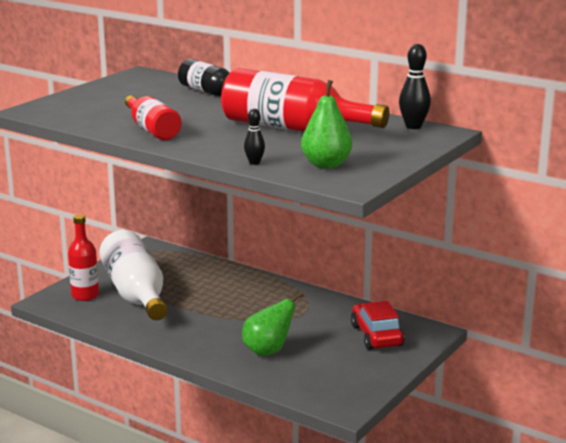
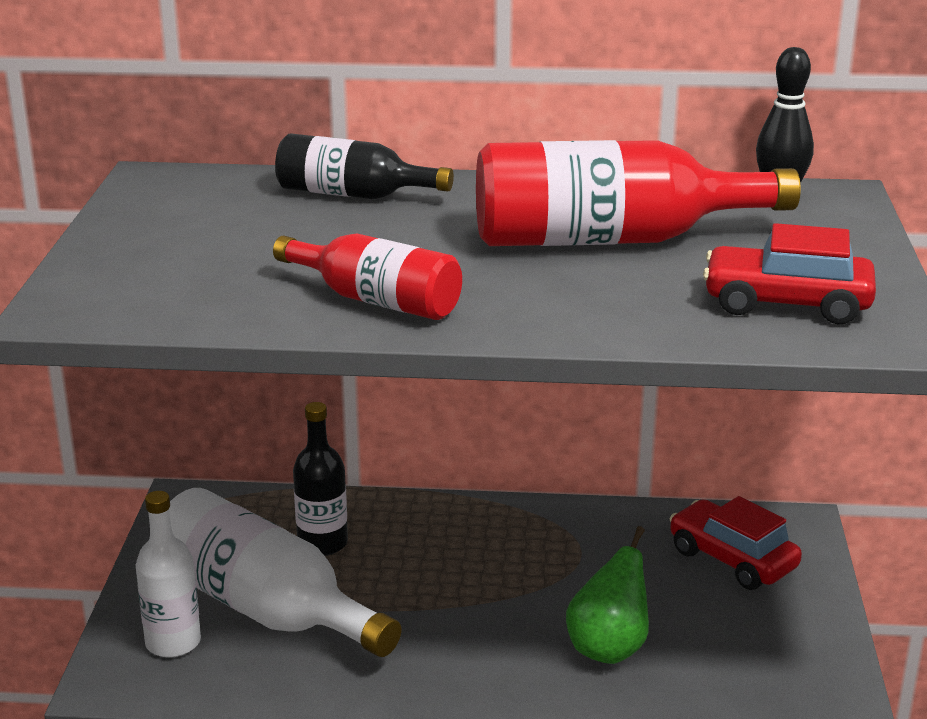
camera: 30 degrees left, 5 degrees up
(85, 295) = (173, 642): red bottle -> white bottle
(189, 278) = (322, 543): none -> black bottle
(254, 163) = (670, 330): black bowling pin -> none
(326, 165) = (786, 304): green pear -> red car

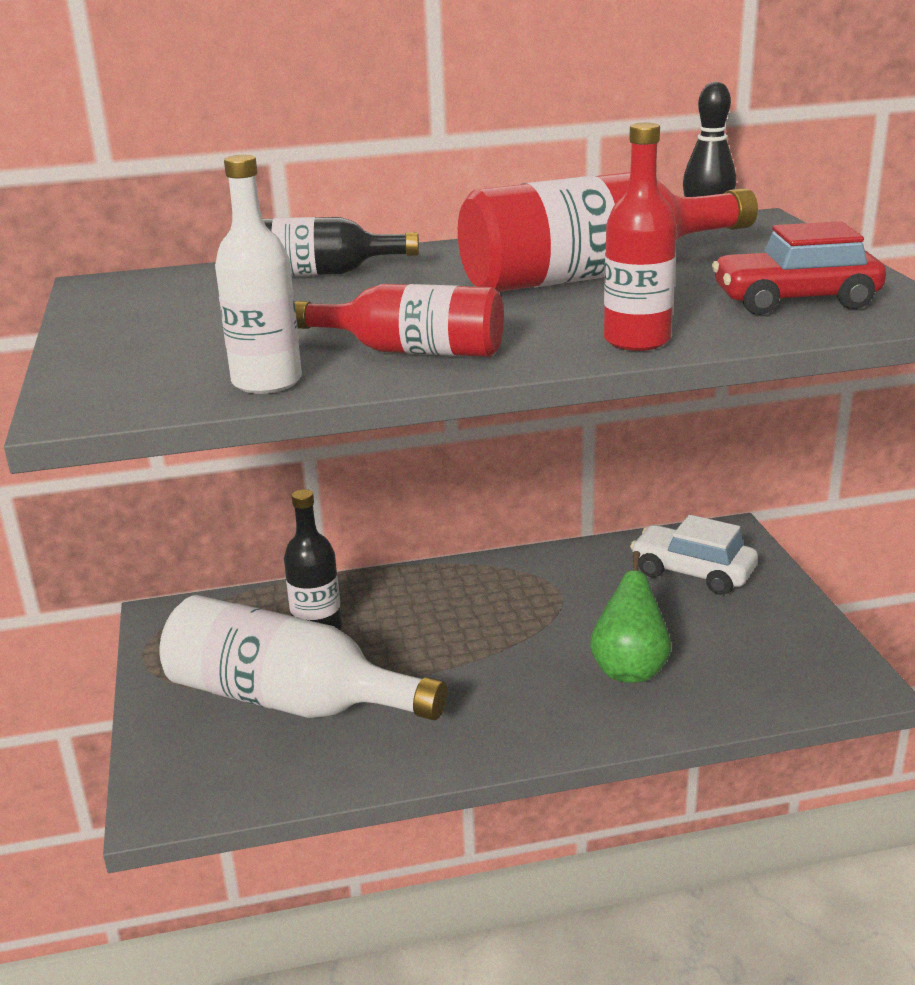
camera: 15 degrees left, 0 degrees up
(173, 642) = (211, 752): white bottle -> white bottle (267, 382)
(590, 324) = (637, 340): none -> red bottle
(732, 559) = (692, 572): red car -> white car

